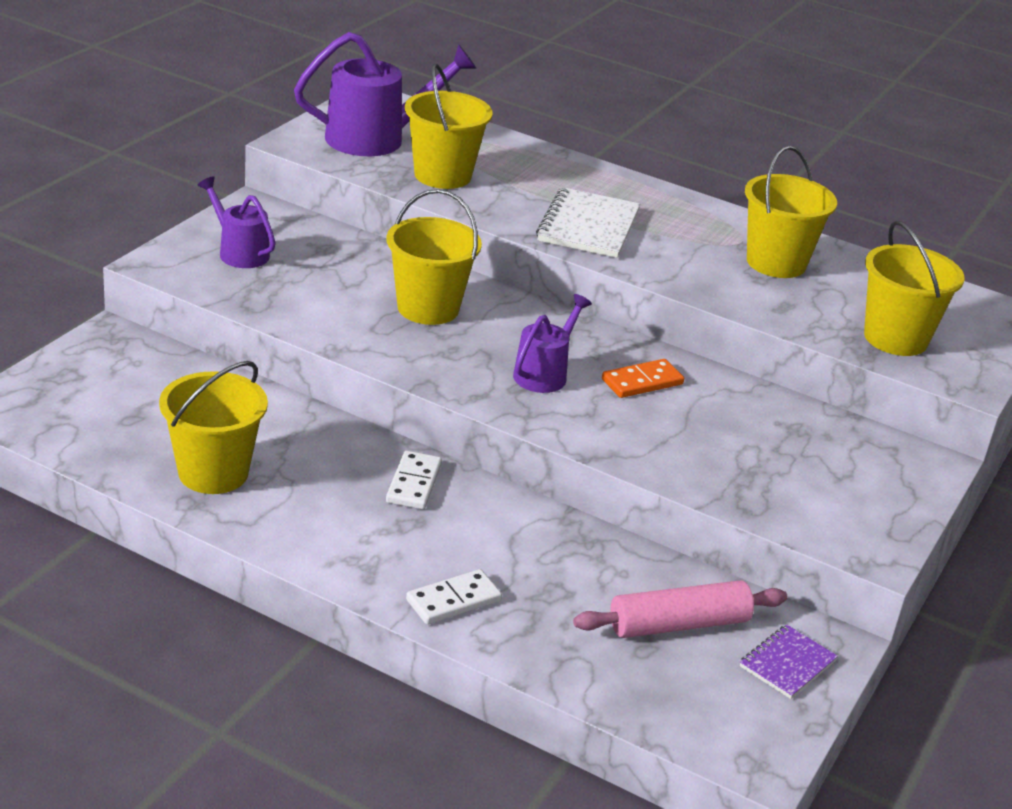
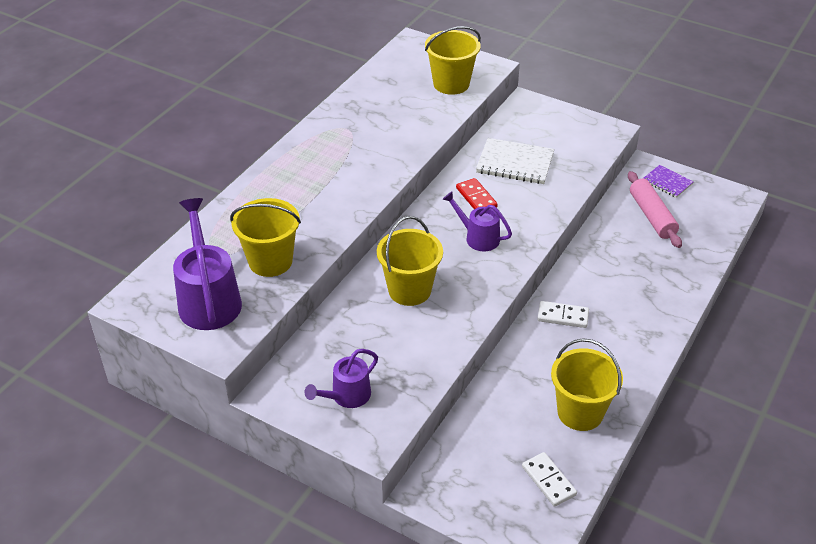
camera: 85 degrees left, 10 degrees up
(453, 601) = (665, 298): white domino -> white domino (548, 481)
(588, 226) = (339, 192): white notebook -> white notebook (515, 163)
(642, 382) = (476, 197): orange domino -> red domino
(776, 263) = (372, 117): yellow bucket -> none

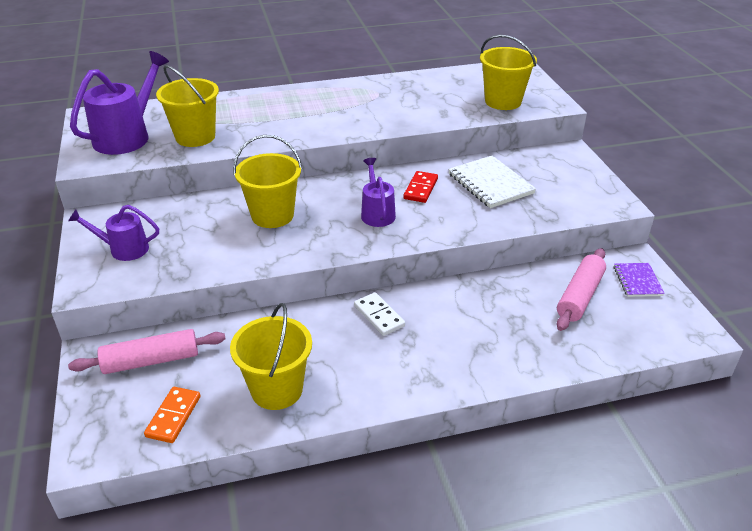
camera: 45 degrees right, 5 degrees down
(472, 462) = (151, 360): none -> pink rolling pin
(548, 481) = (173, 416): white domino -> orange domino

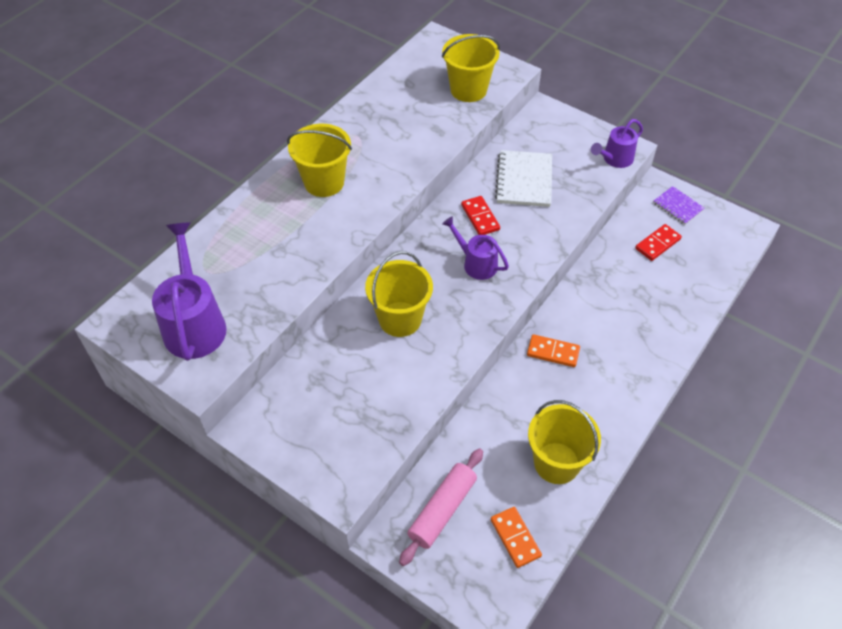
camera: 40 degrees left, 15 degrees up
(123, 249) = (322, 436): purple watering can -> purple watering can (614, 159)
(195, 137) = (261, 284): yellow bucket -> yellow bucket (324, 182)
(379, 316) = (553, 352): white domino -> orange domino
(490, 184) = (524, 180): white notebook -> white notebook turned 75 degrees clockwise
(580, 296) = (657, 244): pink rolling pin -> red domino

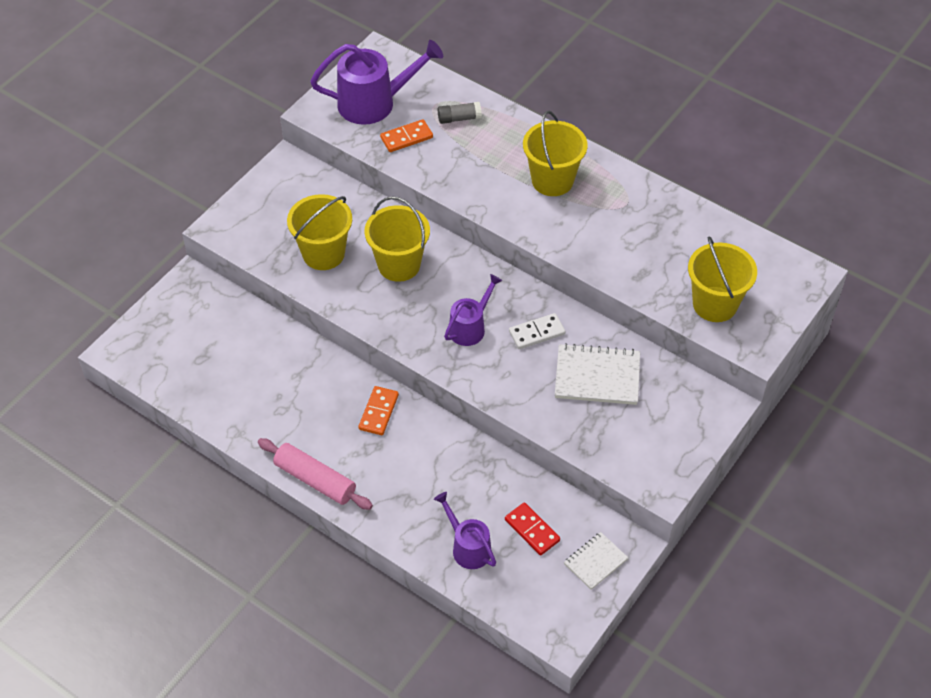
camera: 90 degrees right, 0 degrees up
(231, 250) = (459, 118): none -> grey glue stick
(442, 510) = (213, 317): pink rolling pin -> pink rolling pin (315, 480)
(480, 217) = (537, 333): red domino -> white domino
(515, 538) = (180, 369): orange domino -> orange domino (406, 138)
(556, 463) = (251, 405): yellow bucket -> yellow bucket (323, 253)
(614, 159) = (640, 472): purple watering can -> purple watering can (467, 547)
(678, 206) = (595, 561): purple notebook -> white notebook

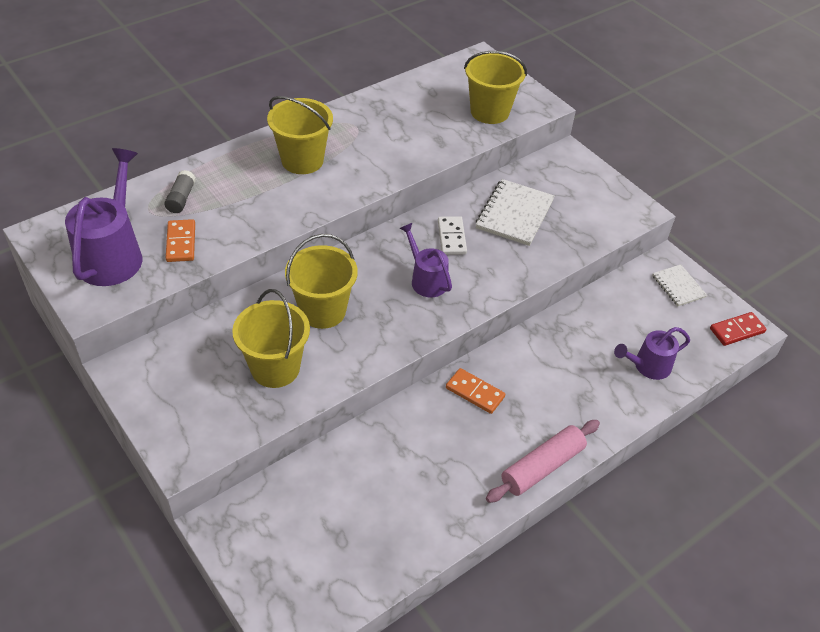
camera: 75 degrees left, 5 degrees down
(532, 530) = (639, 317): red domino -> red domino (737, 330)

